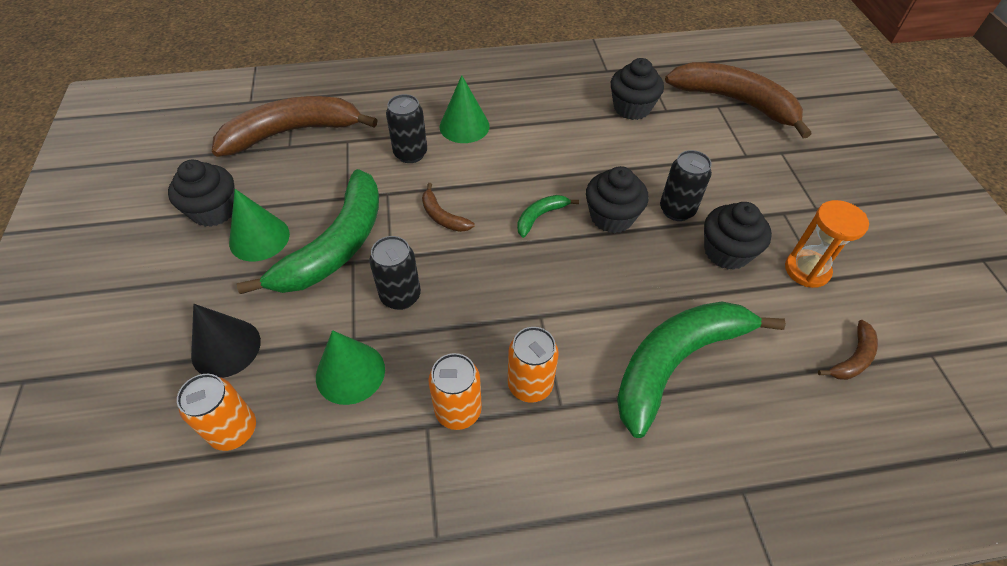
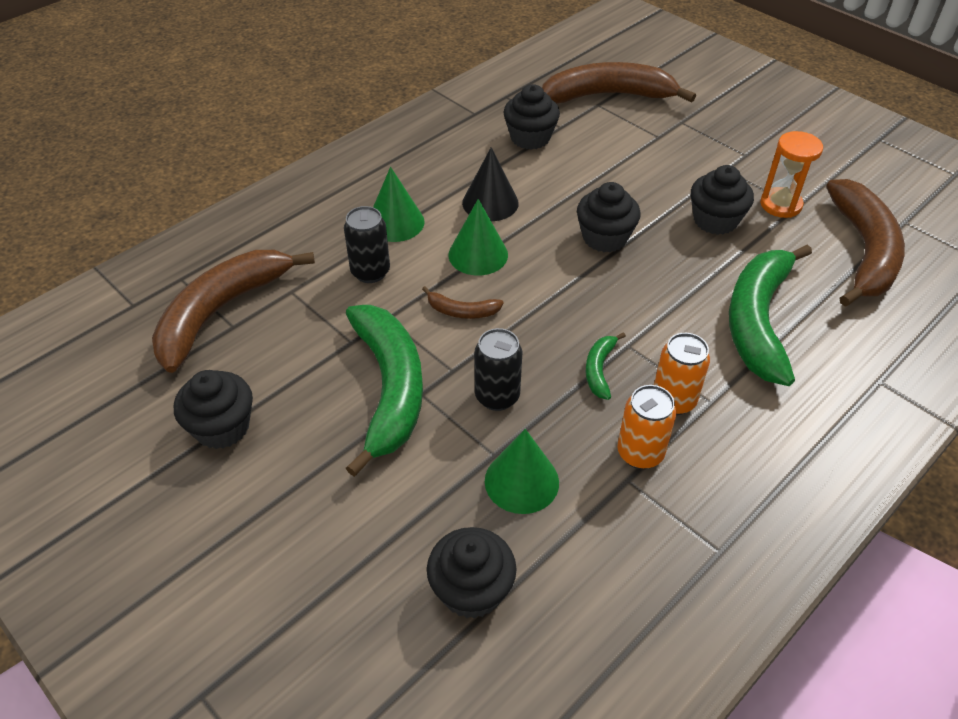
camera: 35 degrees left, 5 degrees down
(226, 348) = (383, 533): black cone -> black cone (490, 203)
(234, 430) = (471, 590): orange can -> black cupcake
(259, 238) = (303, 424): green cone -> green cone (478, 254)
(540, 217) = (547, 267): green banana -> green banana (599, 369)
(677, 210) = (649, 206): black can -> none
(852, 358) = (863, 251): brown banana -> brown banana, size x2.31

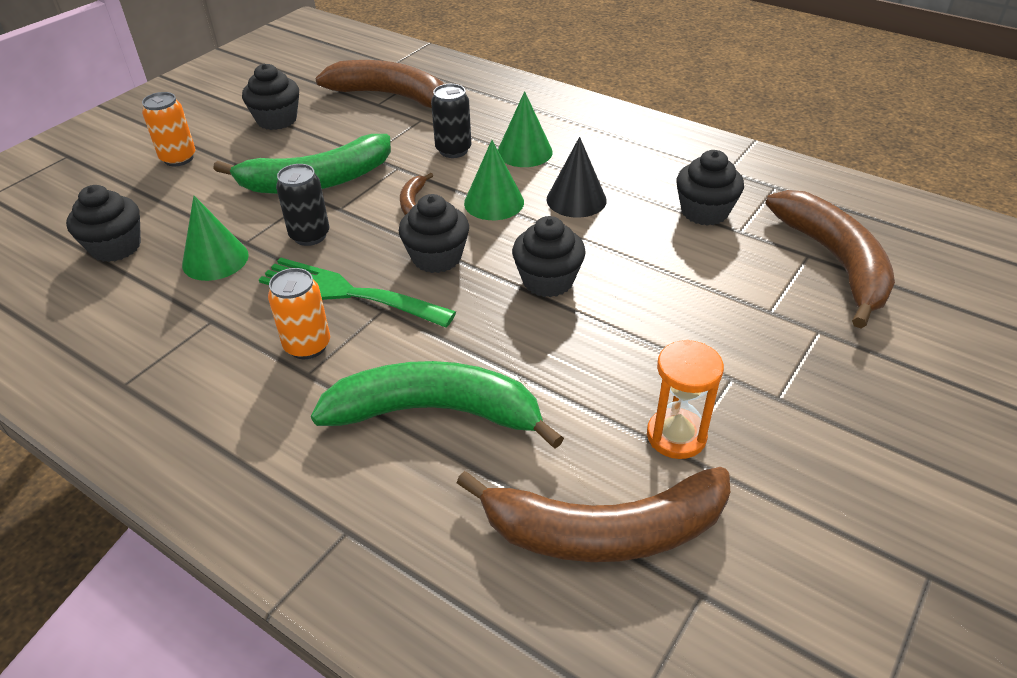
camera: 80 degrees right, 5 degrees down
(599, 369) = (347, 293): green banana -> green fork
(640, 453) = (241, 326): orange can -> orange can (178, 158)
(715, 220) = (614, 370): black cupcake -> black cupcake (436, 257)

